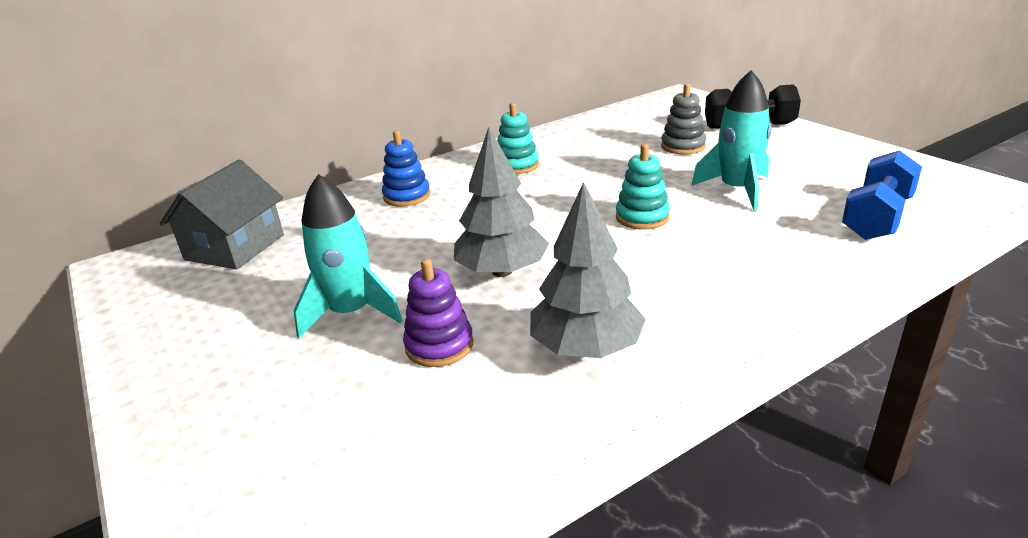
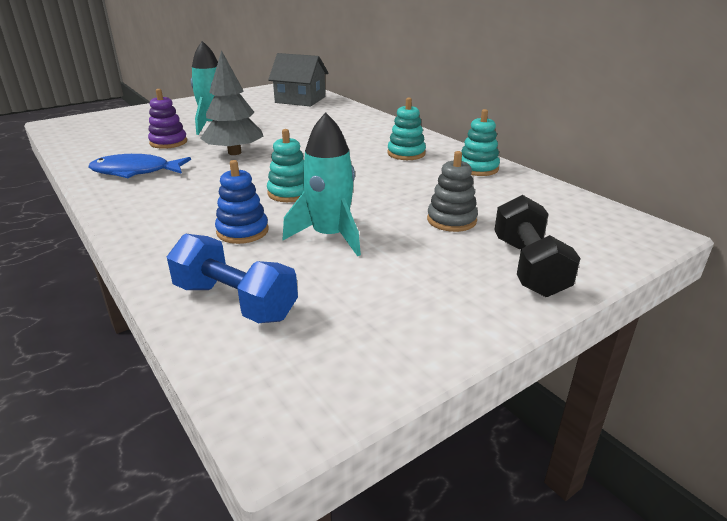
camera: 85 degrees right, 0 degrees up
(407, 196) = (355, 126): blue stacking toy -> blue stacking toy (242, 231)
(561, 136) = (478, 168): none -> turquoise stacking toy
(586, 348) = (135, 172): grey tree -> blue fish

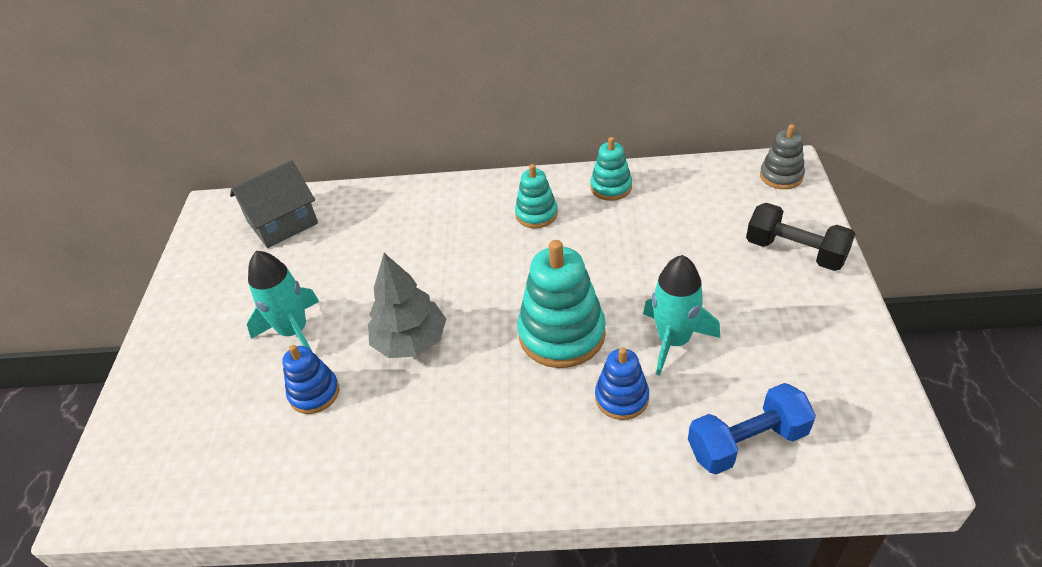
camera: 50 degrees left, 15 degrees up
(135, 172) = (389, 449): blue fish -> none
(168, 142) = (314, 393): purple stacking toy -> blue stacking toy
(290, 193) = (561, 334): turquoise stacking toy -> turquoise stacking toy, size x1.76
(451, 220) = (697, 254): grey stacking toy -> grey stacking toy (781, 176)

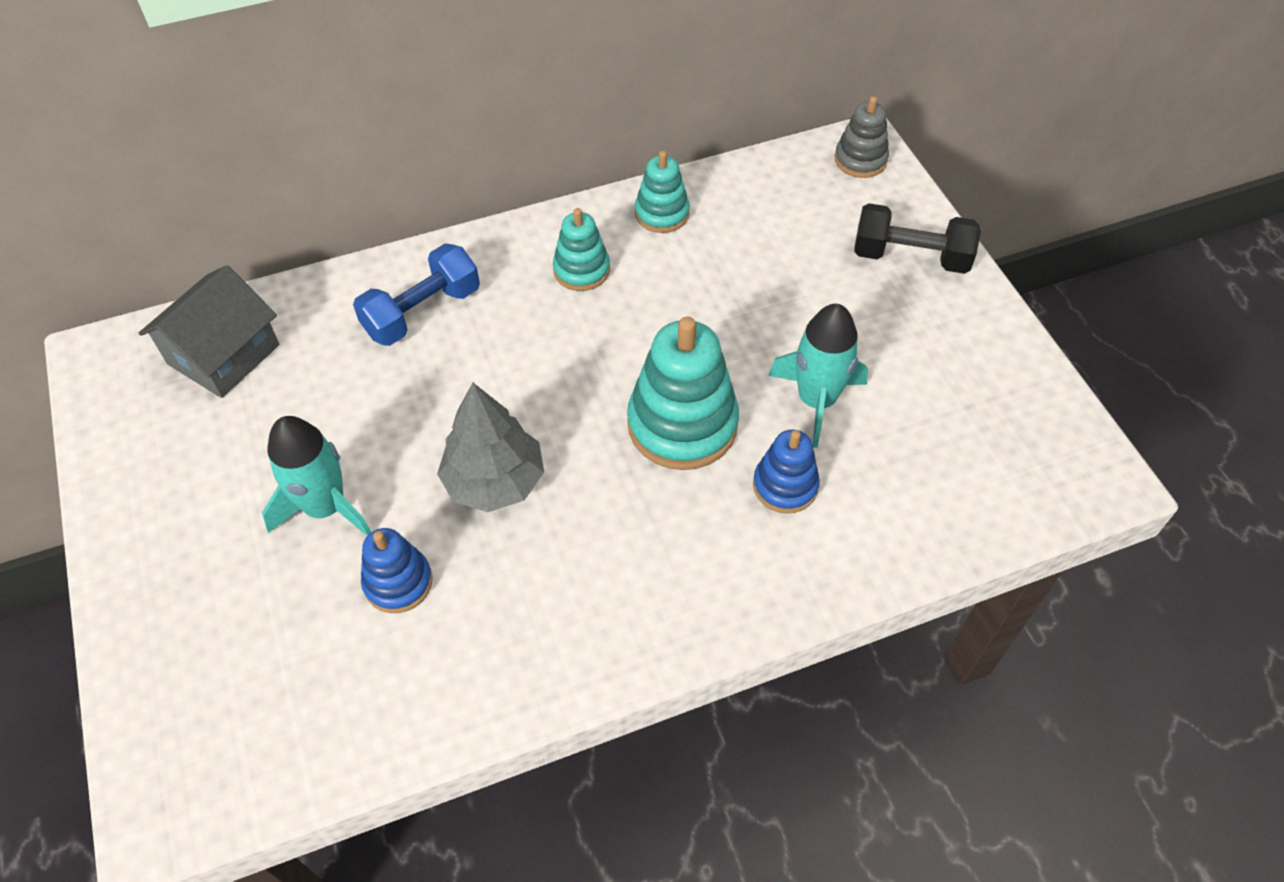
camera: 25 degrees left, 10 degrees up
(747, 442) = (940, 501): blue dumbbell -> blue dumbbell (422, 312)

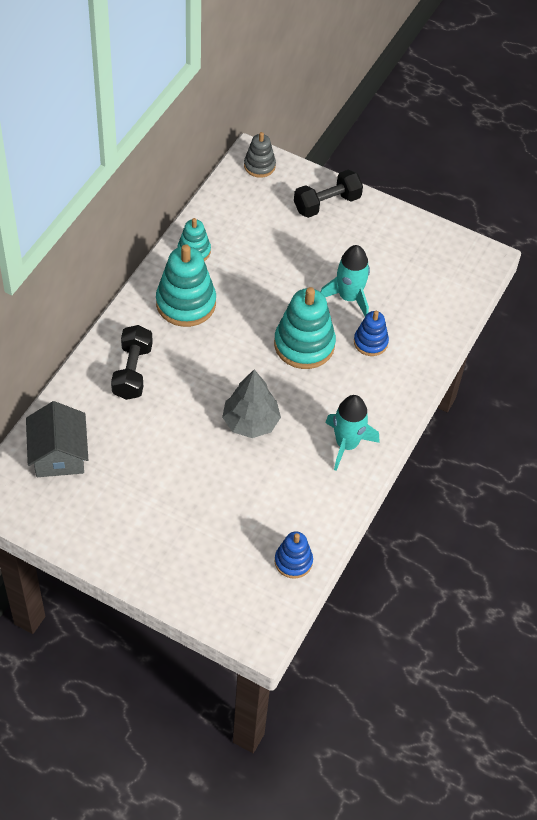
camera: 45 degrees left, 0 degrees up
(325, 507) = (190, 483): turquoise rocket -> turquoise rocket (346, 444)
(398, 582) = (256, 489): blue stacking toy -> blue stacking toy (293, 561)
(422, 312) = (132, 371): blue dumbbell -> black dumbbell
(581, 270) = (186, 303): turquoise stacking toy -> turquoise stacking toy, size x1.76

